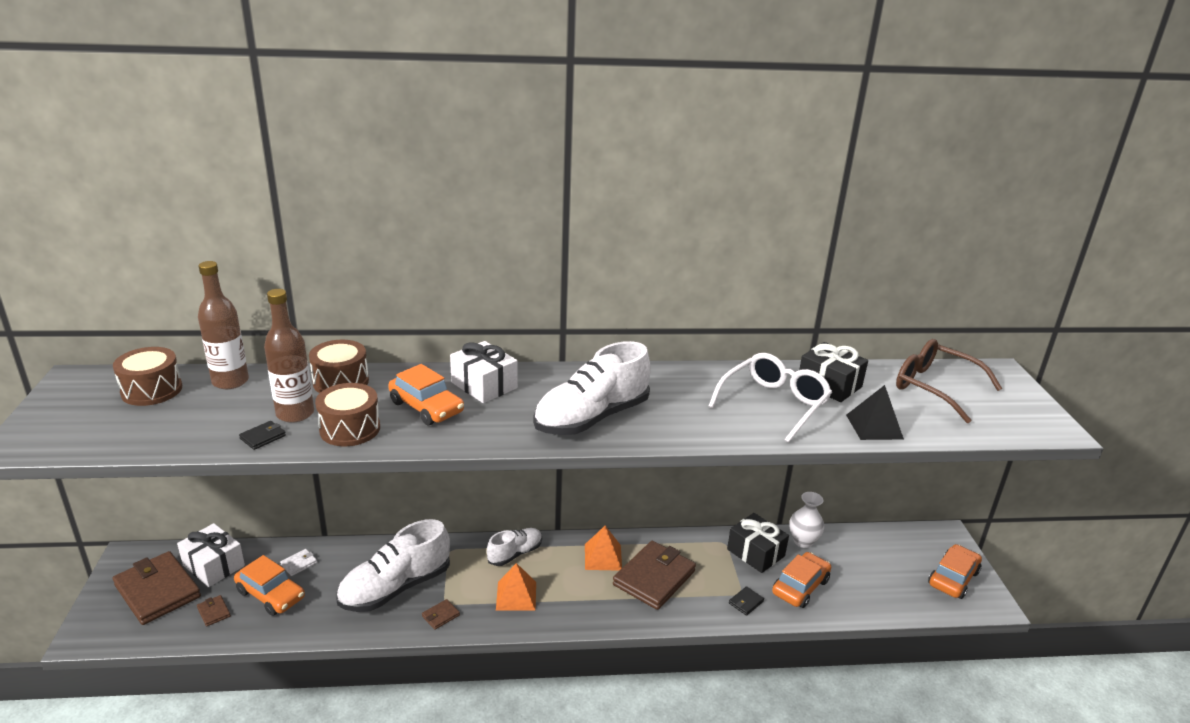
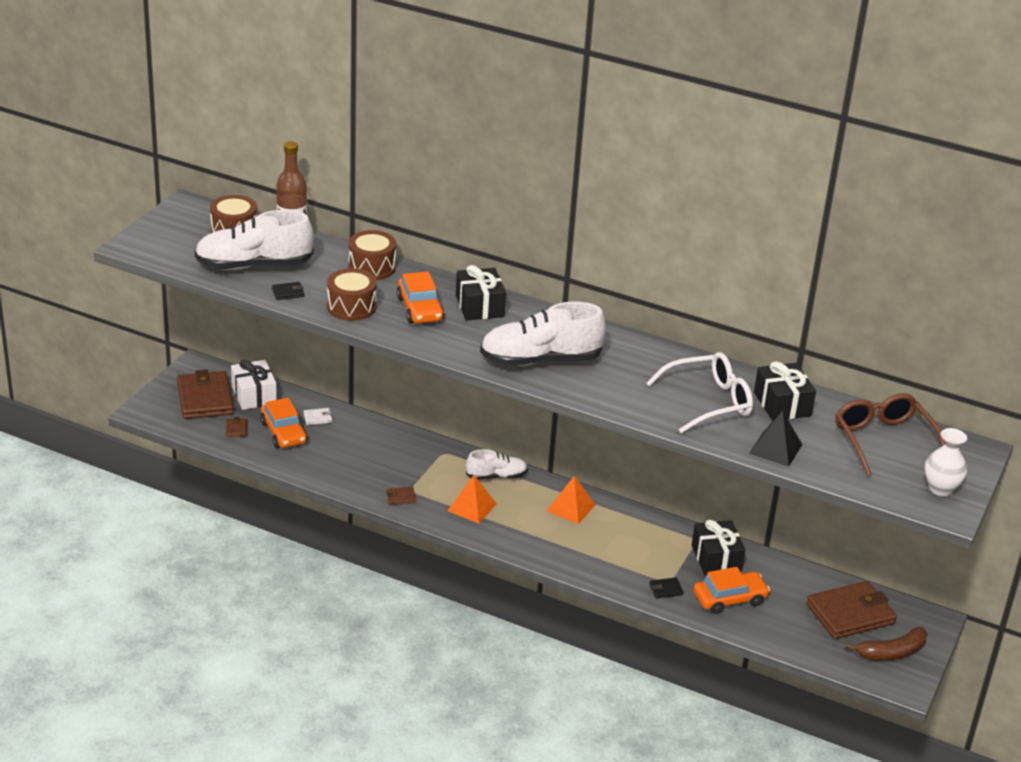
camera: 30 degrees right, 5 degrees up
(295, 414) = (321, 282): brown bottle -> none
(395, 588) = (380, 464): white shoe -> white shoe (253, 265)
(484, 385) = (479, 306): white gift -> black gift
(654, 578) = (601, 540): brown wallet -> brown wallet (850, 614)
(803, 541) = (773, 568): white vase -> white vase (940, 489)
(953, 578) = (891, 652): orange car -> brown banana

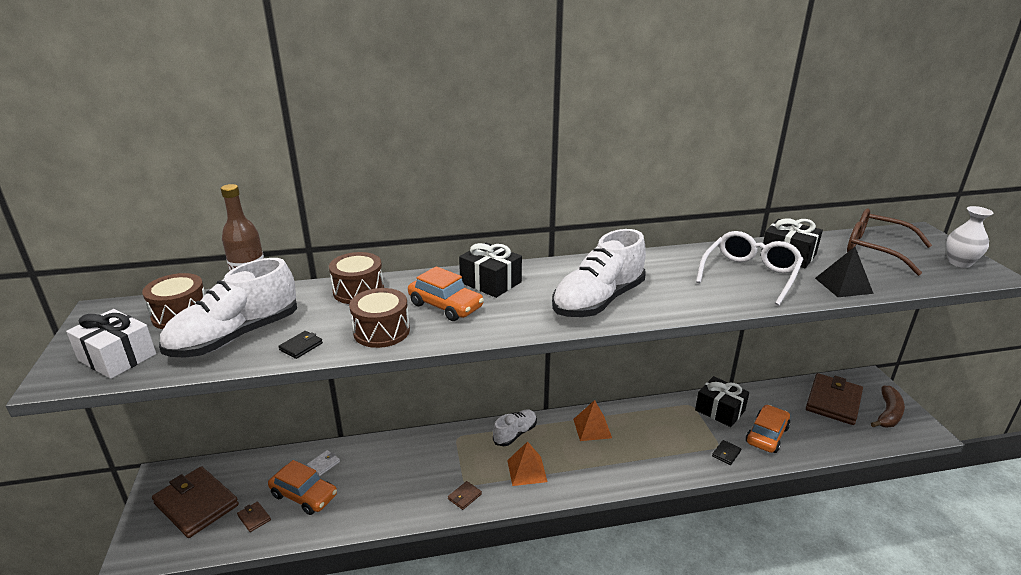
camera: 35 degrees left, 5 degrees down
(254, 395) = (244, 475): white gift -> white gift (117, 357)

